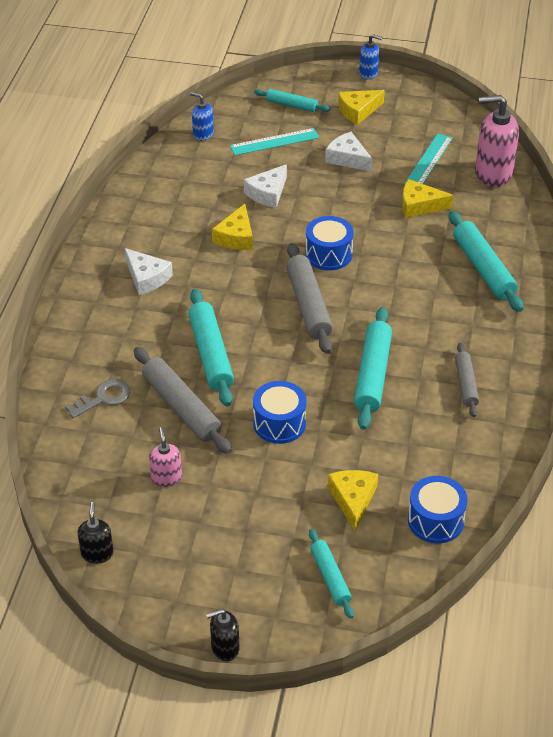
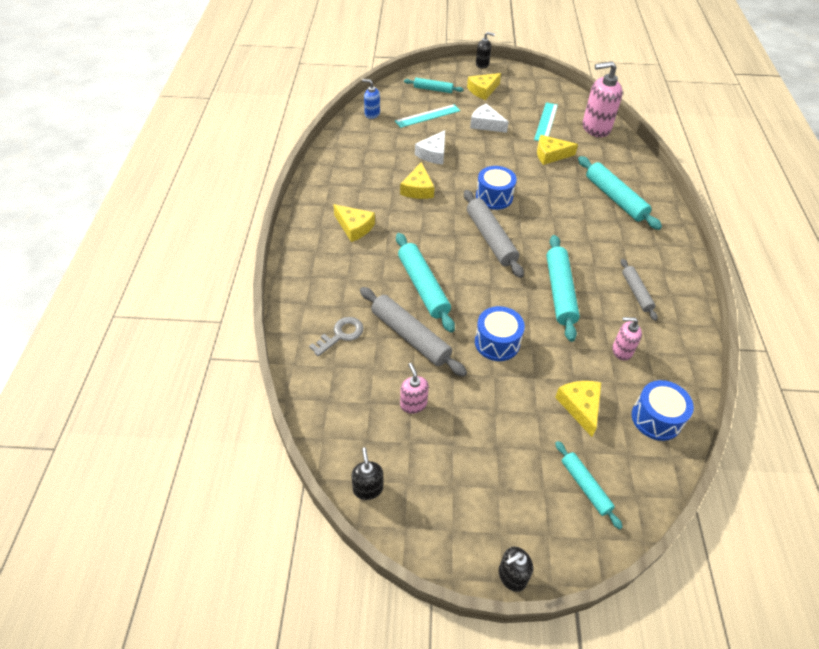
camera: 10 degrees left, 5 degrees up
(146, 278) = (354, 227): white cheese -> yellow cheese
(368, 73) = (482, 64): blue soap dispenser -> black soap dispenser
(423, 446) = (621, 351): none -> pink soap dispenser

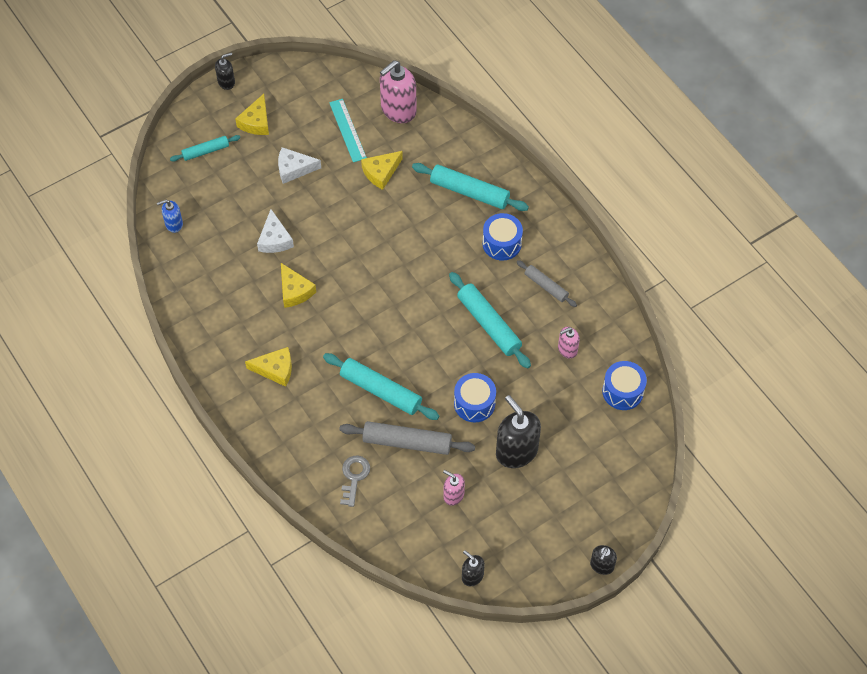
camera: 35 degrees left, 10 degrees up
(427, 116) = (230, 192): turquoise ruler -> none
(490, 238) = (398, 306): grey rolling pin -> none
(494, 197) = (367, 257): blue drum -> blue drum (502, 243)
(505, 405) = (516, 451): none -> black soap dispenser
(580, 406) = (567, 417): yellow cheese -> none
(585, 486) = (608, 475): turquoise rolling pin -> none

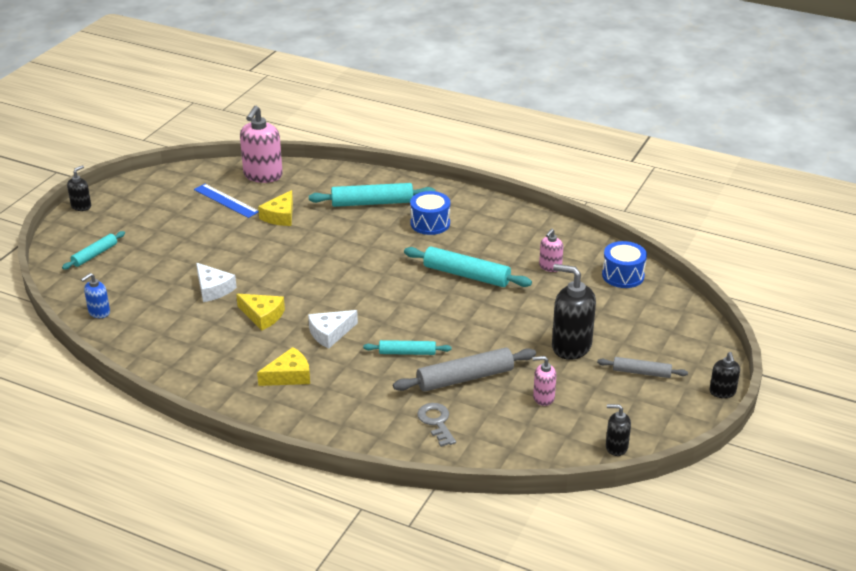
camera: 30 degrees left, 25 degrees down
(256, 122) = (132, 221): yellow cheese -> none
(294, 169) = (194, 239): white cheese -> white cheese (330, 333)
(348, 130) = (226, 200): turquoise ruler -> blue ruler
(380, 391) = (407, 353): turquoise rolling pin -> turquoise rolling pin, size x0.59
(474, 403) = (502, 329): blue drum -> none
(546, 286) = (493, 236): grey rolling pin -> grey rolling pin (641, 372)

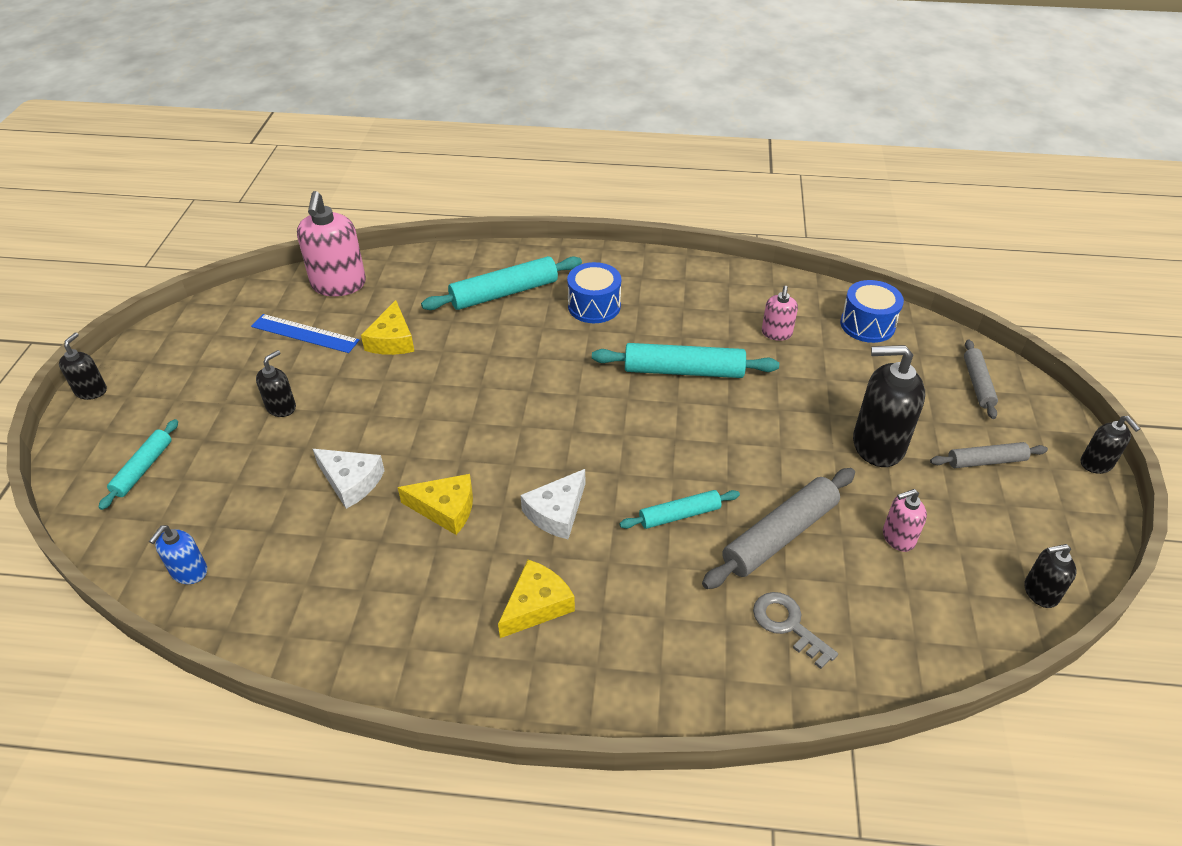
camera: 20 degrees left, 10 degrees up
(191, 240) = (281, 407): none -> black soap dispenser
(675, 328) = (977, 384): none -> grey rolling pin

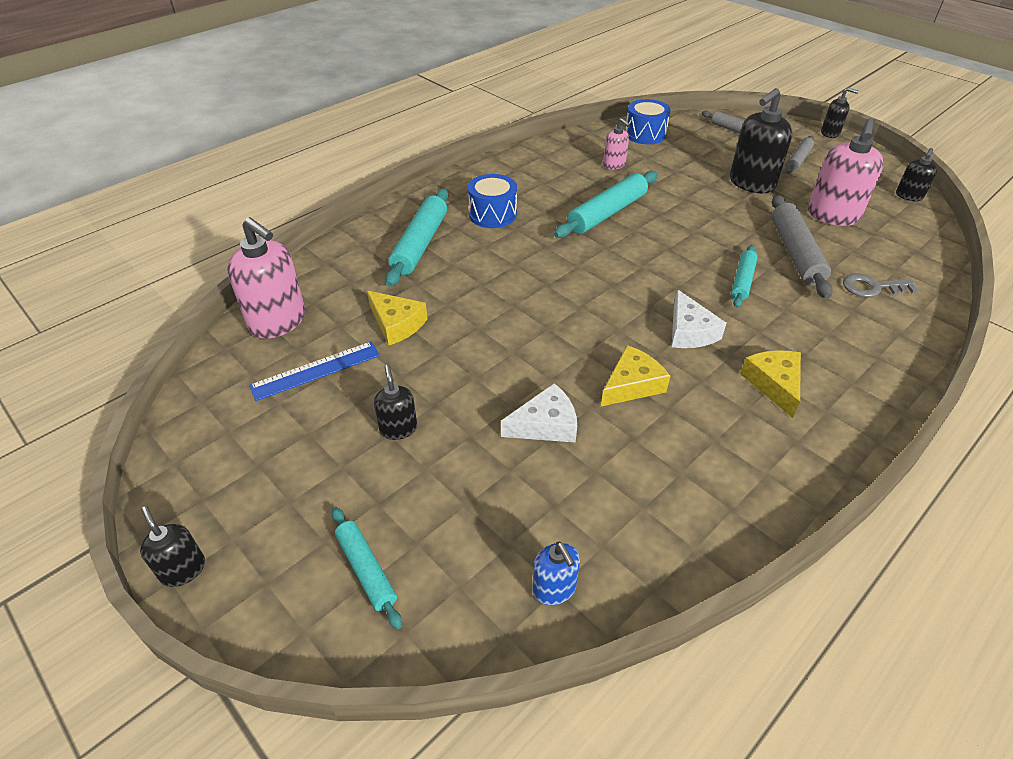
camera: 50 degrees left, 0 degrees up
(898, 538) = (832, 215): pink soap dispenser -> pink soap dispenser, size x1.89

